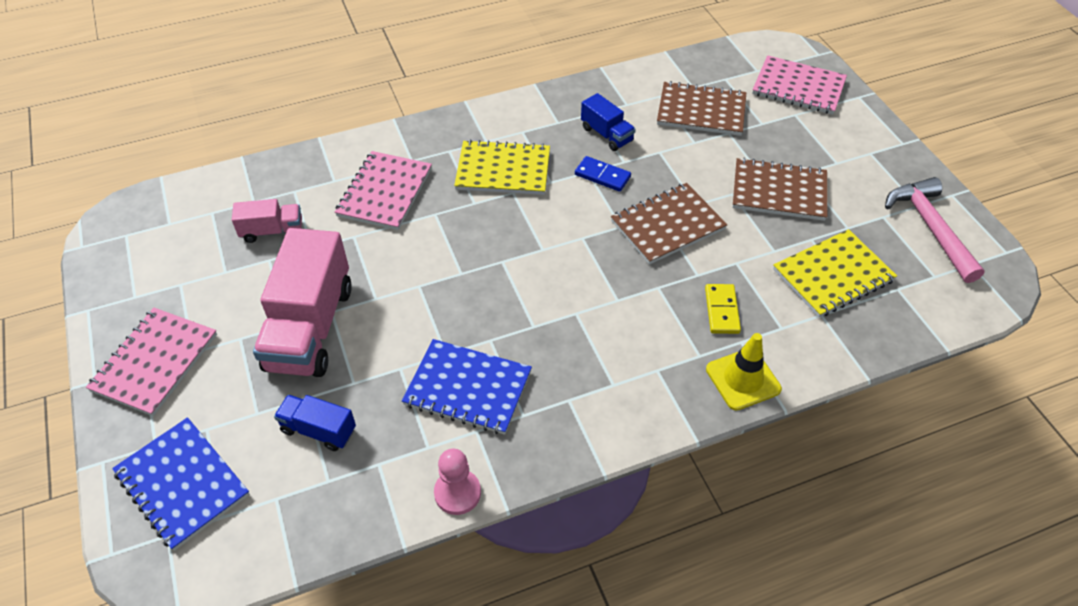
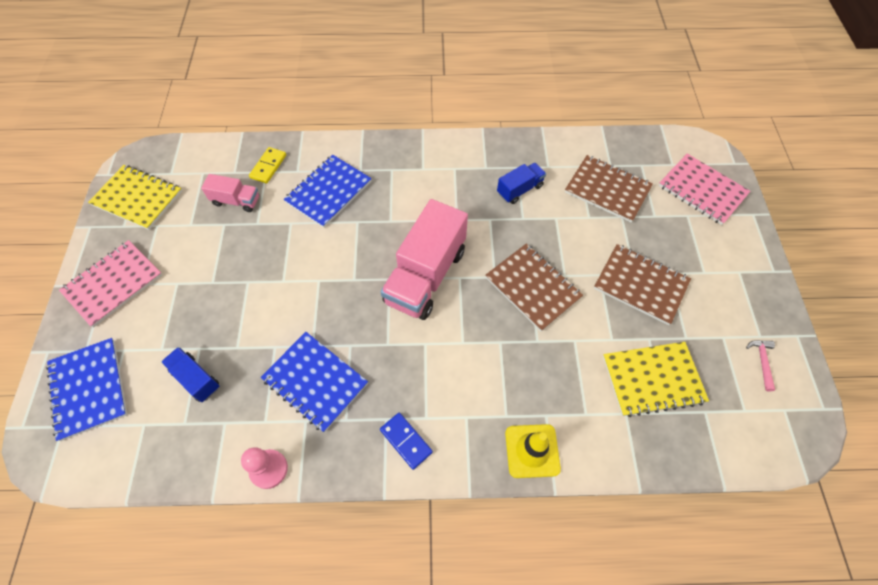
camera: 20 degrees right, 10 degrees up
(310, 327) = (227, 290): pink truck -> pink truck (425, 276)
(385, 192) = (328, 192): pink notebook -> blue notebook
(503, 170) = (424, 198): yellow notebook -> yellow notebook (137, 198)
(602, 176) = (500, 226): blue domino -> blue domino (406, 441)
(606, 134) = (519, 190): blue truck -> blue truck turned 105 degrees counterclockwise
(667, 225) = (532, 287): brown notebook -> brown notebook turned 60 degrees clockwise
(721, 310) = (542, 381): yellow domino -> yellow domino (268, 166)
(930, 228) = (762, 362): pink hammer -> pink hammer, size x0.46

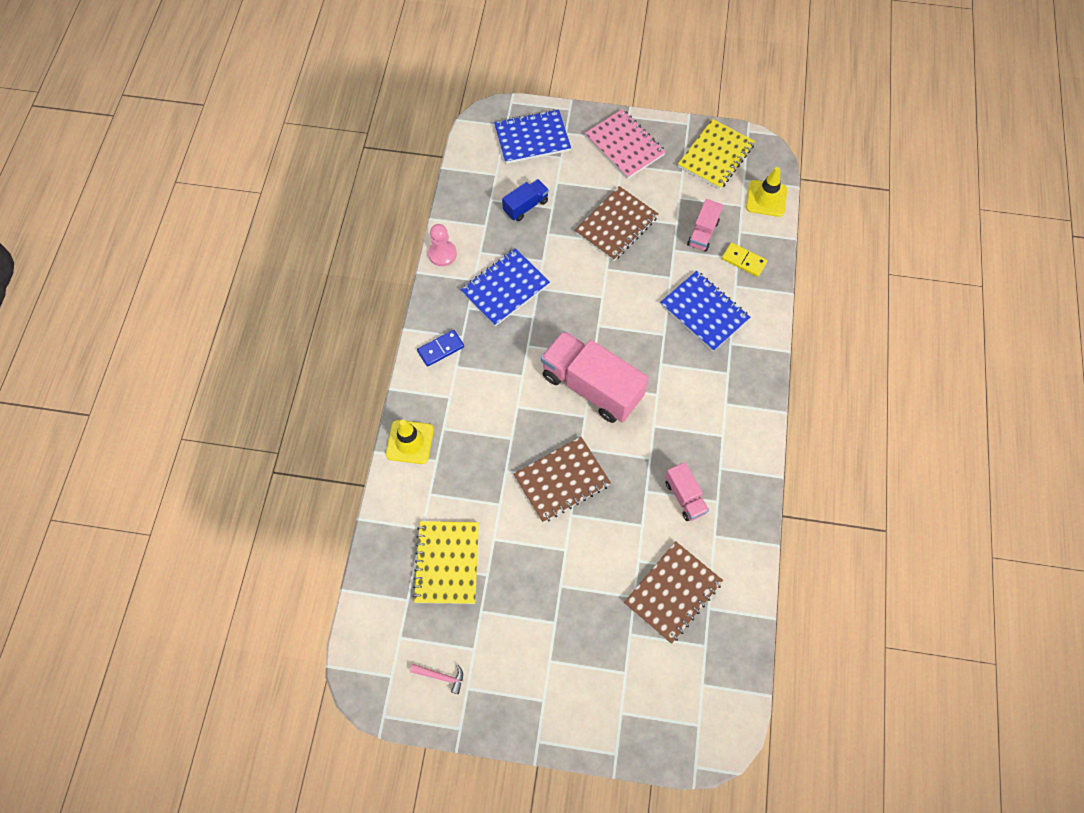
camera: 100 degrees right, 5 degrees up
(195, 154) = (766, 198): none -> yellow traffic cone
(519, 190) = (684, 497): blue truck -> pink truck
(640, 285) = (546, 587): brown notebook -> brown notebook (616, 225)
(702, 190) = (658, 705): pink notebook -> none

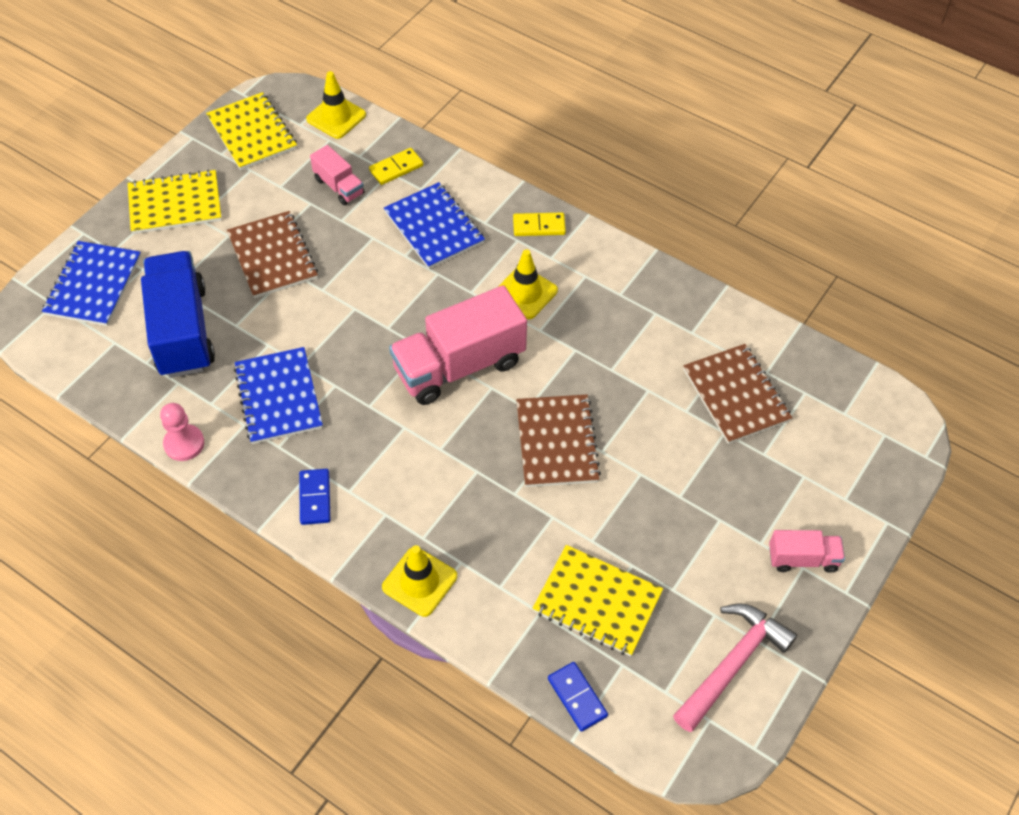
camera: 65 degrees left, 10 degrees down
(370, 580) = (577, 697): none -> blue domino
(441, 676) = (732, 663): pink hammer -> pink hammer, size x2.17
(525, 206) = (182, 331): blue truck -> blue truck, size x2.01
(624, 145) = (175, 204): pink notebook -> yellow notebook
(681, 400) = (525, 293): none -> yellow traffic cone
(684, 497) = (636, 338): pink truck -> pink truck (802, 559)
(704, 312) = (434, 227): blue notebook -> blue notebook turned 75 degrees clockwise
(750, 382) = (539, 226): none -> yellow domino

